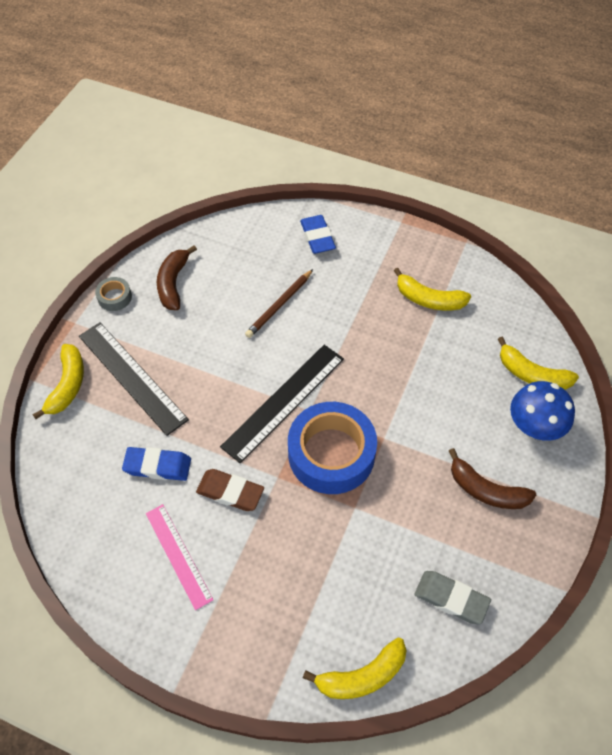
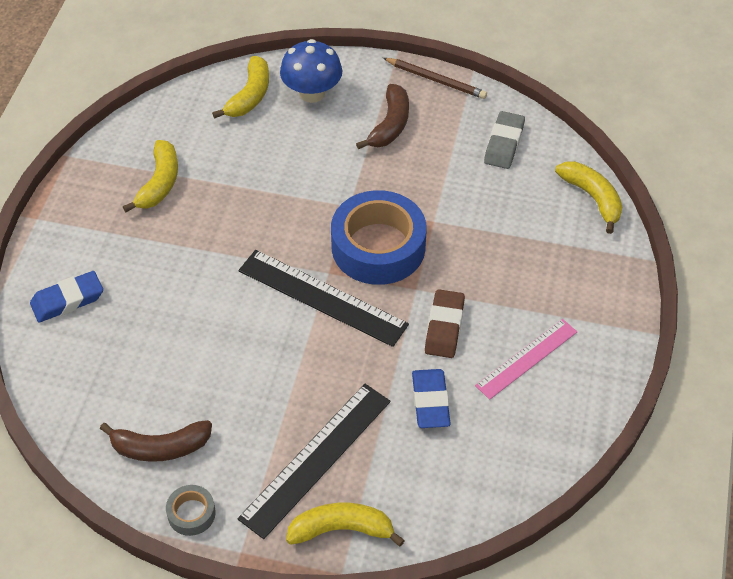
camera: 100 degrees left, 5 degrees down
(279, 305) = (184, 323): brown pencil -> brown pencil (436, 80)

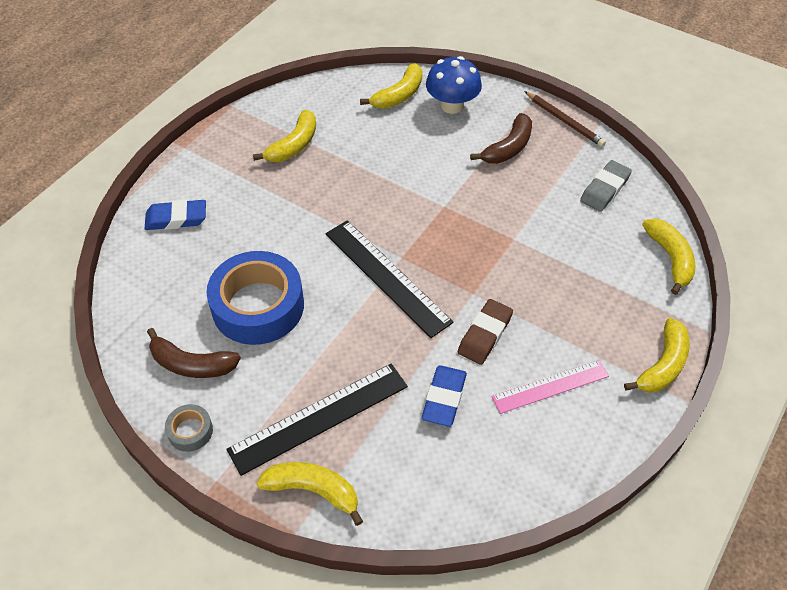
camera: 20 degrees right, 0 degrees up
(378, 247) = (454, 247): blue tape -> blue tape (258, 306)
(622, 306) = (663, 365): none -> yellow banana

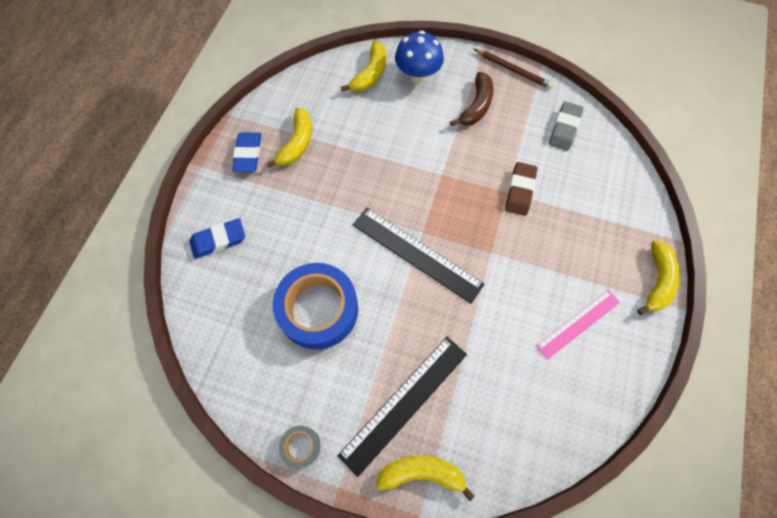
camera: 15 degrees left, 15 degrees up
(191, 364) = (280, 381): brown banana -> none
(444, 398) = (499, 357): blue eraser -> blue eraser (248, 154)
(485, 334) = (512, 289): brown eraser -> brown eraser (520, 191)
(670, 258) = (633, 181): yellow banana -> none

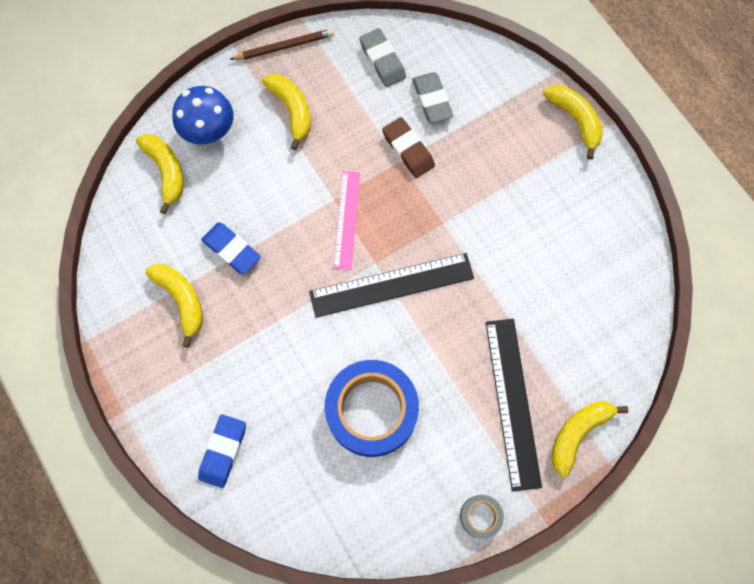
camera: 50 degrees left, 5 degrees up
(248, 154) = (151, 356): blue eraser -> blue eraser (231, 250)
(476, 106) = (292, 110): brown banana -> yellow banana
(569, 178) = (432, 100): none -> grey eraser
(578, 324) = (559, 210): pink ruler -> pink ruler (347, 219)

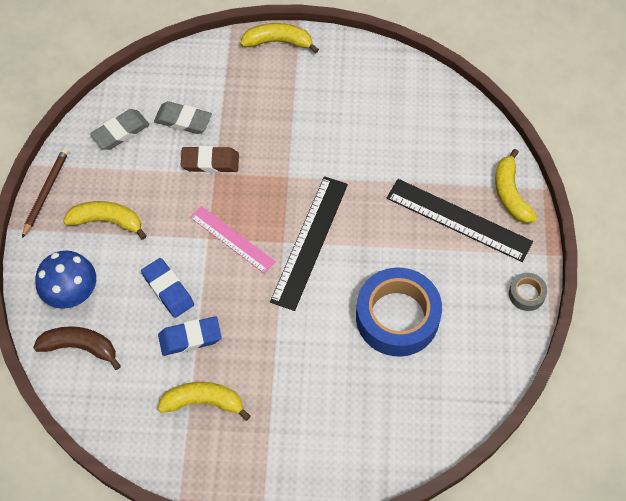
camera: 55 degrees left, 10 degrees down
(166, 172) = (80, 347): yellow banana -> brown banana
(223, 451) = (353, 445): blue eraser -> blue eraser (168, 289)
(382, 60) = (120, 132): grey eraser -> grey eraser turned 45 degrees counterclockwise

